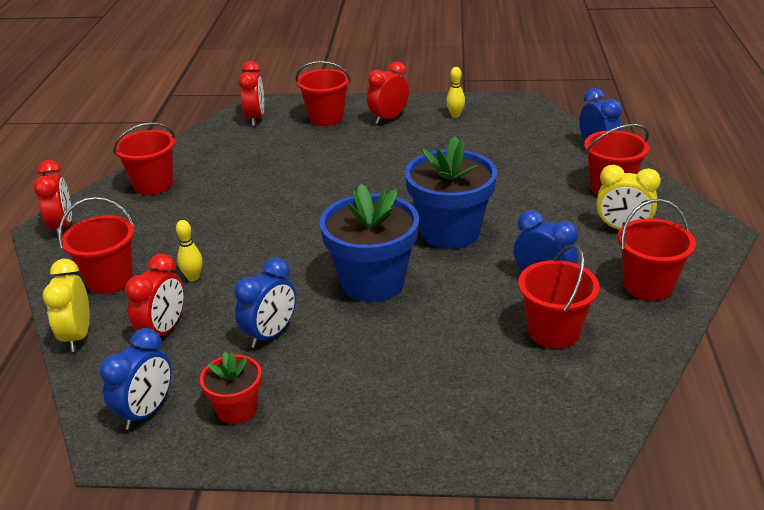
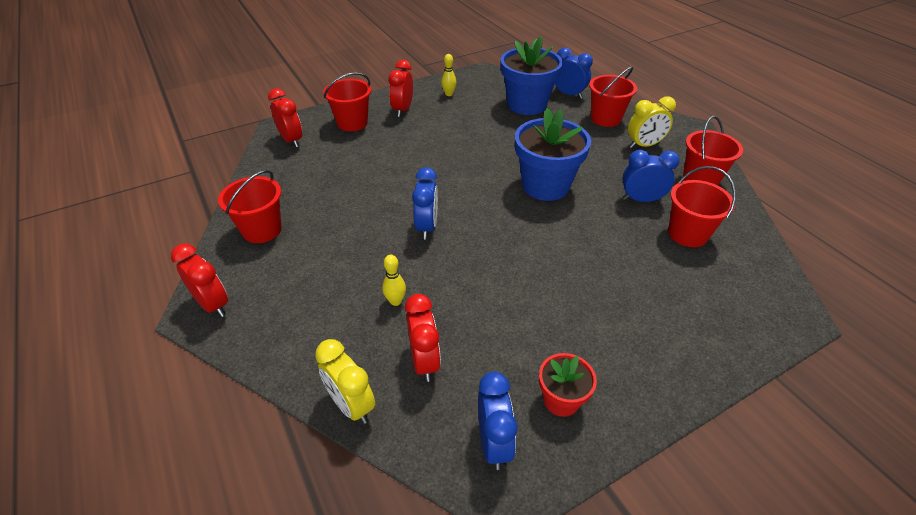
camera: 35 degrees left, 10 degrees up
(110, 279) = (321, 336): red bucket -> none
(270, 334) = (513, 322): blue clock -> blue clock (427, 227)
(372, 282) = (538, 246): blue flower pot -> blue flower pot (527, 105)

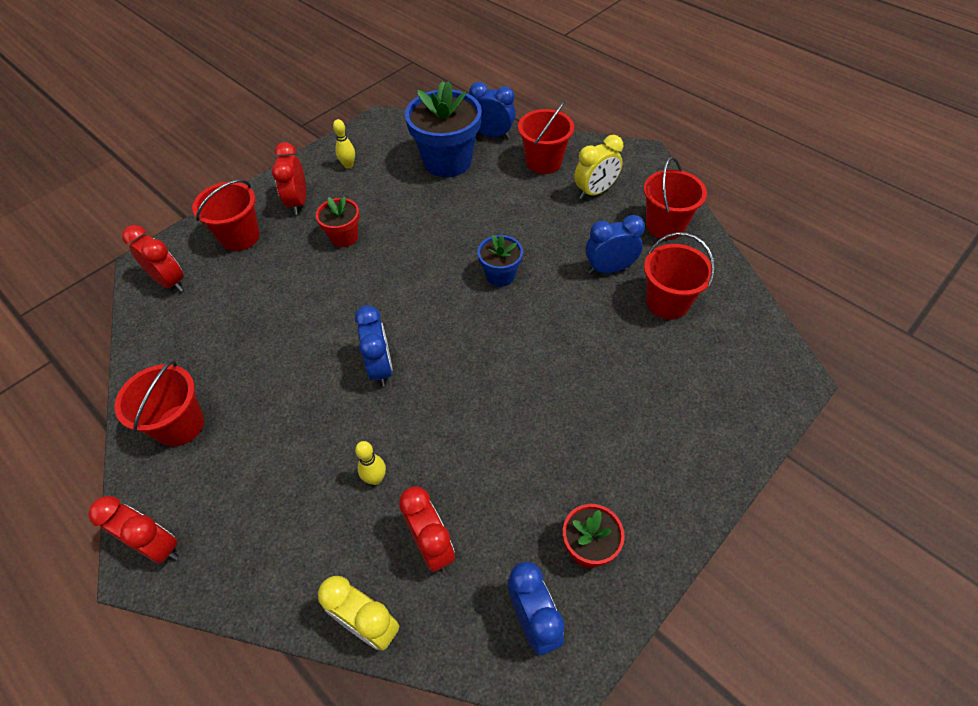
camera: 15 degrees left, 10 degrees up
(429, 137) = (344, 237): none -> red flower pot
(545, 186) = (500, 275): blue flower pot -> blue flower pot, size x0.53

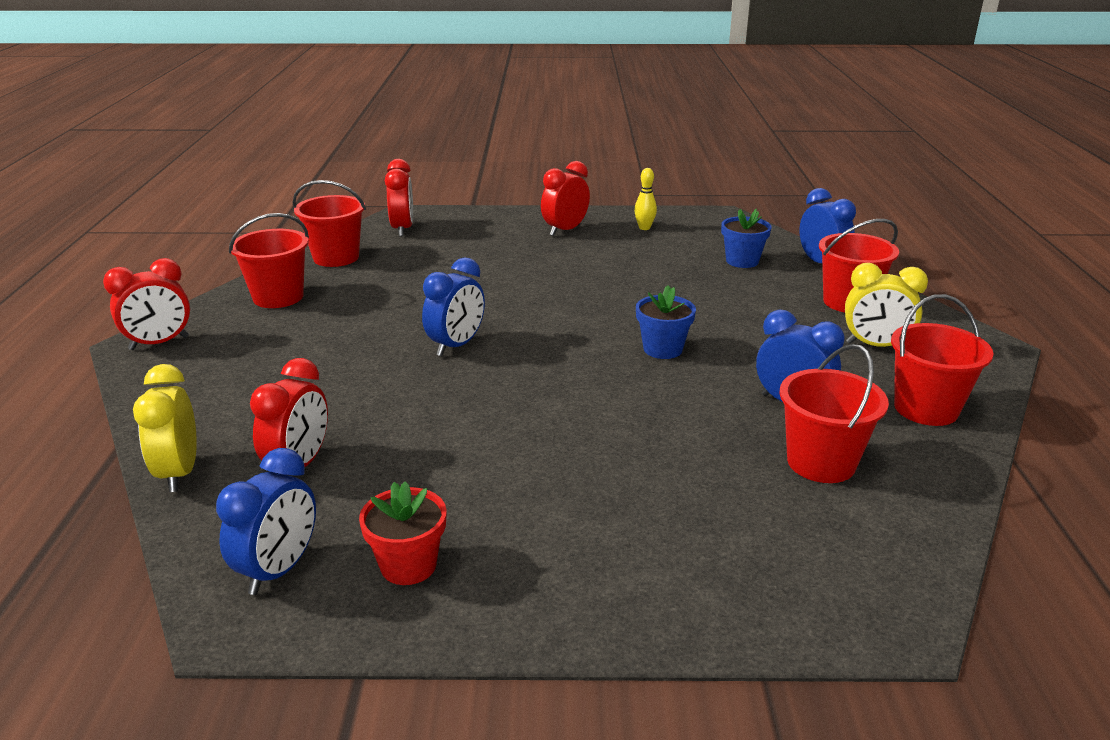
camera: 45 degrees right, 25 degrees down
(157, 546) = (159, 343): red clock -> red clock turned 75 degrees clockwise
(240, 237) = (489, 229): red bucket -> red bucket (336, 257)
(344, 237) = (566, 263): red flower pot -> none
(375, 478) = (336, 401): yellow bowling pin -> none
(447, 161) = (742, 261): blue flower pot -> blue flower pot, size x0.53

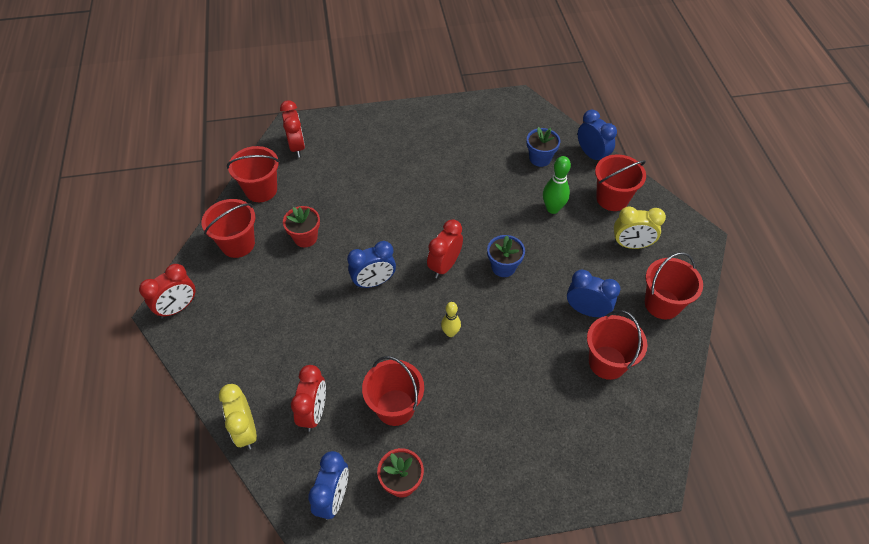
camera: 10 degrees left, 25 degrees up
(375, 299) = (305, 238): none -> red flower pot
(435, 474) = (395, 407): none -> red bucket
(456, 346) = (374, 282): blue clock -> blue clock turned 45 degrees clockwise
(565, 230) = (413, 134): red clock -> red clock (444, 266)
(644, 228) = (468, 124): yellow bowling pin -> yellow bowling pin (450, 333)
(753, 304) = (552, 208): none -> green bowling pin

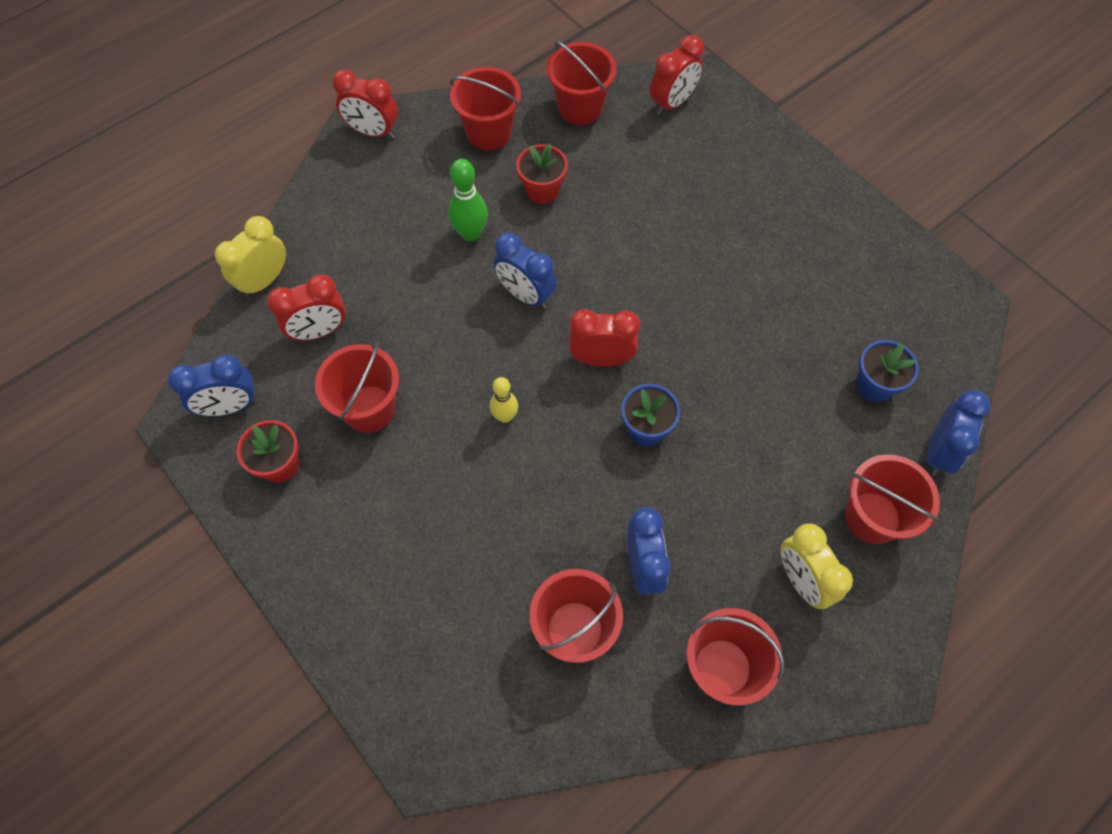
camera: 60 degrees right, 10 degrees up
(552, 208) = (792, 444): green bowling pin -> green bowling pin (471, 233)

